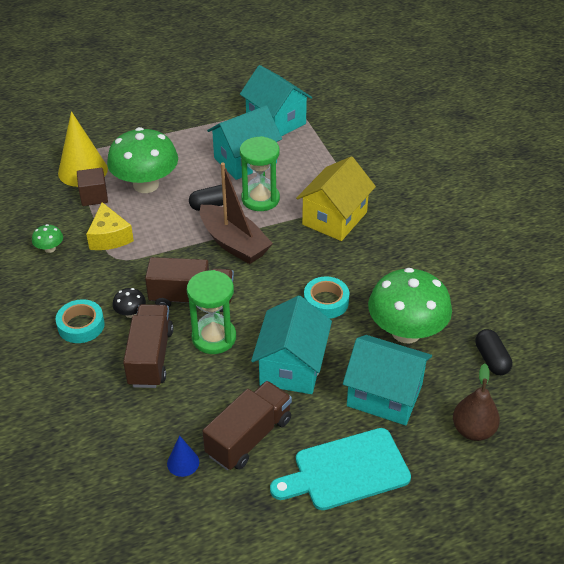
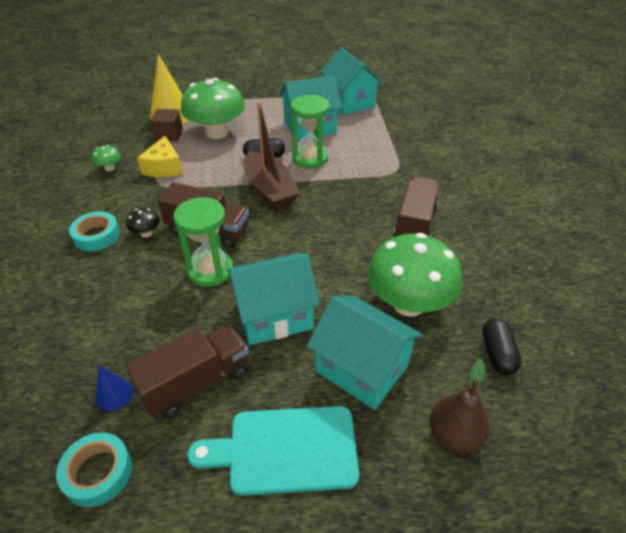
camera: 15 degrees right, 0 degrees up
(150, 357) = (142, 277): brown truck -> brown truck (415, 224)
(291, 367) = (274, 315): turquoise house -> turquoise house turned 45 degrees clockwise
(326, 302) = (335, 257): turquoise tape -> turquoise tape (98, 472)
(334, 218) = (372, 184): yellow house -> none

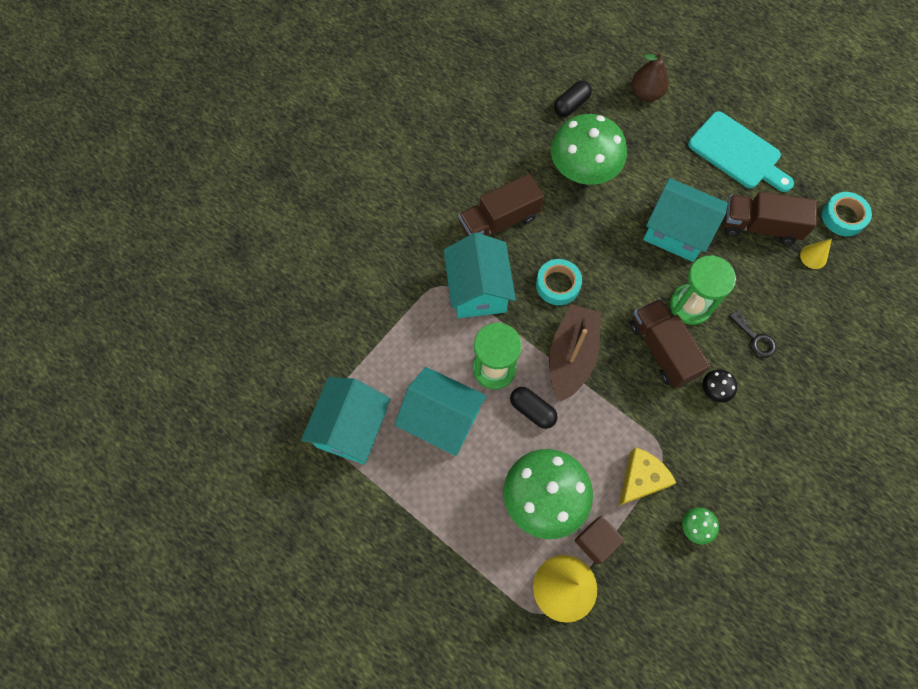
camera: 135 degrees left, 25 degrees up
(97, 236) = (757, 422): turquoise tape -> turquoise tape (558, 284)
(114, 394) = (813, 256): blue cone -> yellow cone
(134, 284) = (755, 338): none -> black key
(361, 368) = (656, 158): turquoise house -> turquoise house (478, 290)

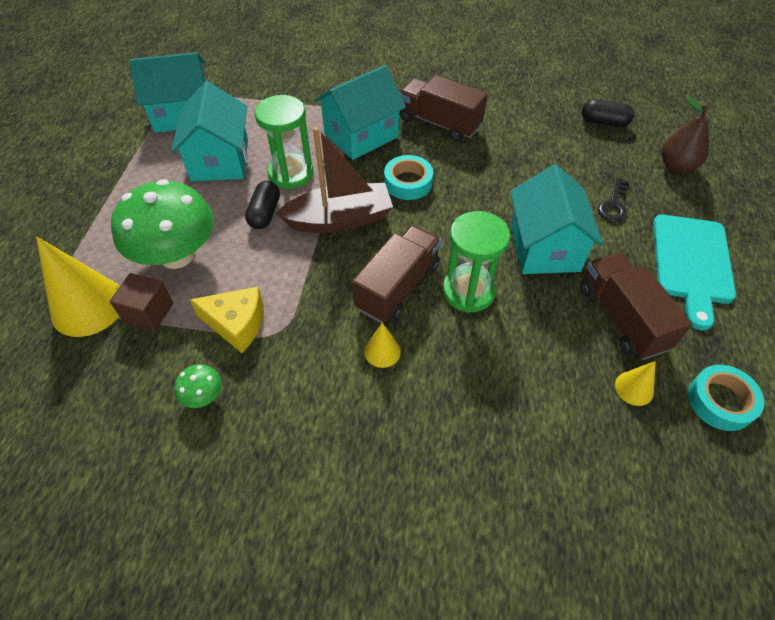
camera: 60 degrees right, 15 degrees down
(583, 170) = (544, 155): green mushroom -> none
(714, 390) = (382, 351): black mushroom -> yellow cone
(755, 338) = (475, 367): black key -> black key (613, 204)

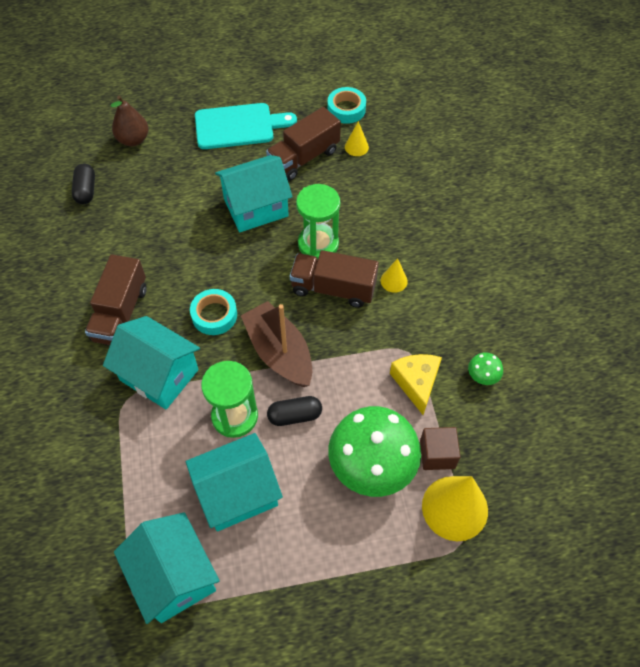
camera: 110 degrees left, 5 degrees up
(613, 204) = (193, 173): black key -> none

